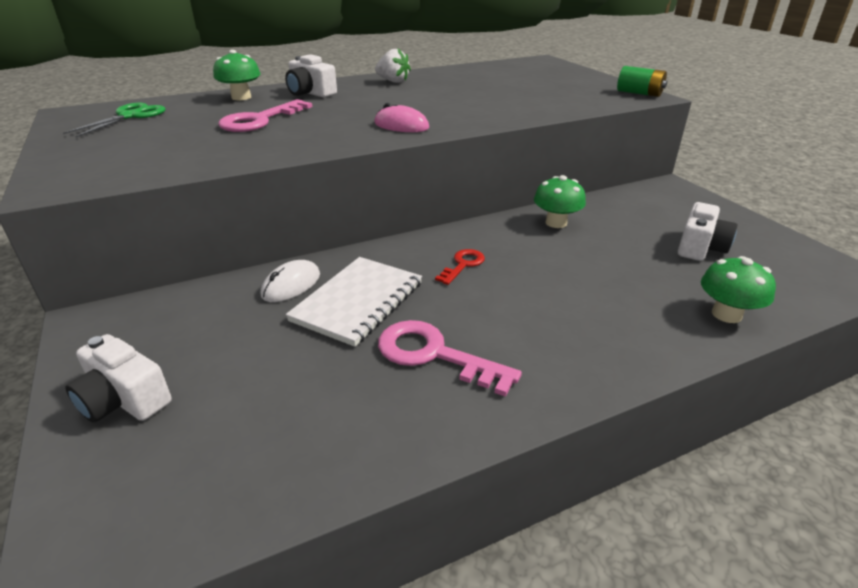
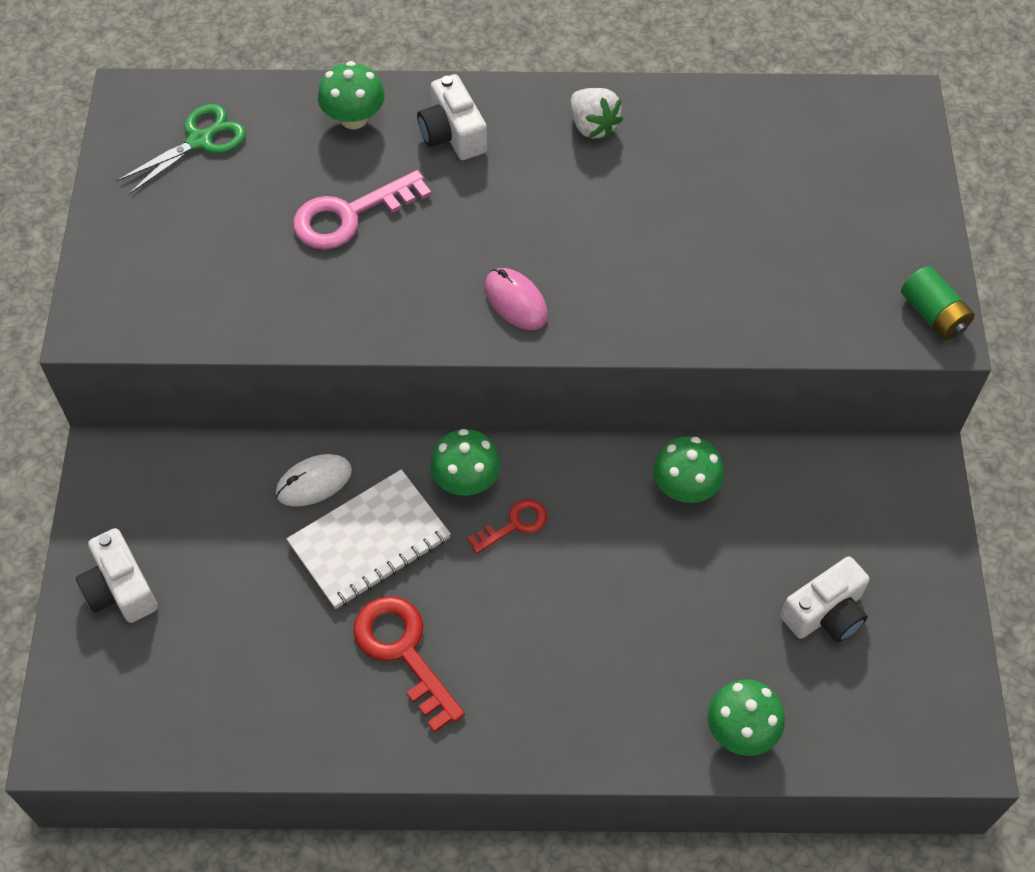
camera: 25 degrees right, 25 degrees up
(410, 255) = (466, 480): none -> green mushroom
(434, 355) = (403, 652): pink key -> red key

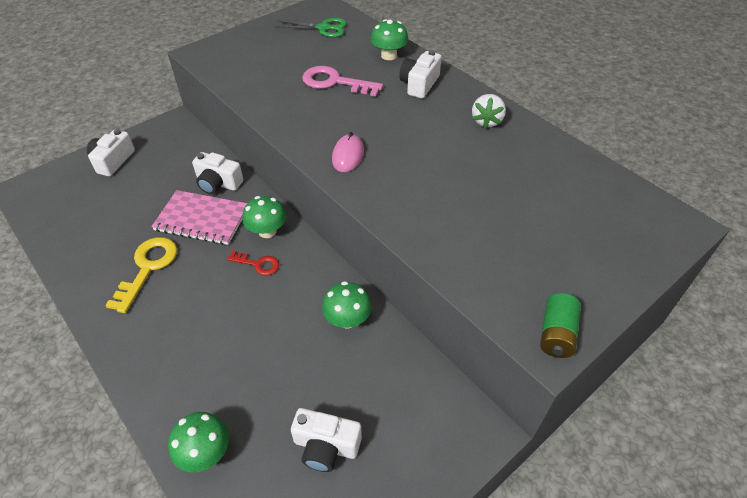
camera: 50 degrees right, 10 degrees down
(314, 482) = (218, 183): white mouse -> white camera
(369, 541) = (202, 219): white notebook -> pink notebook
(403, 652) = (147, 268): red key -> yellow key

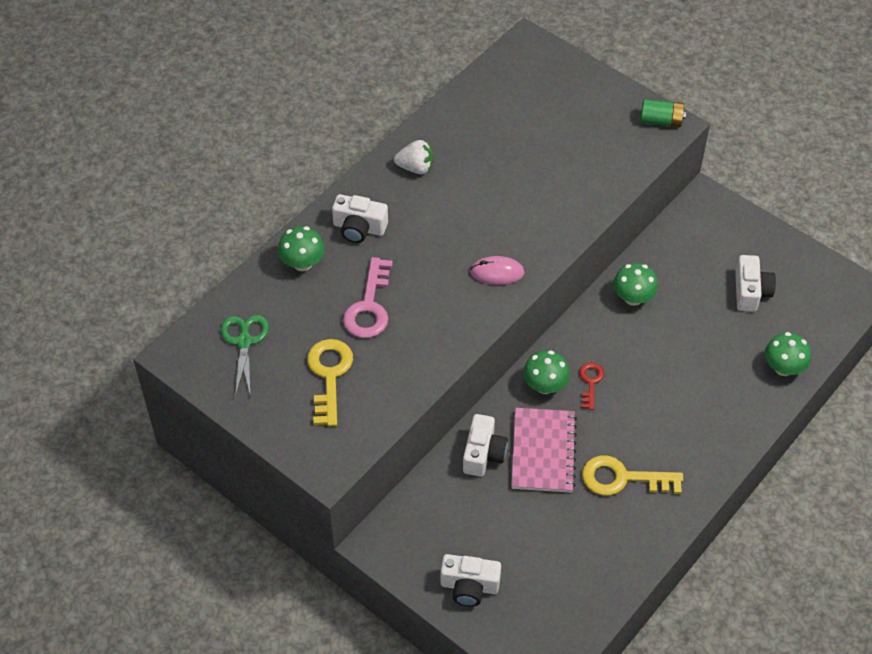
camera: 100 degrees left, 5 degrees up
(277, 59) = (329, 376): none -> yellow key

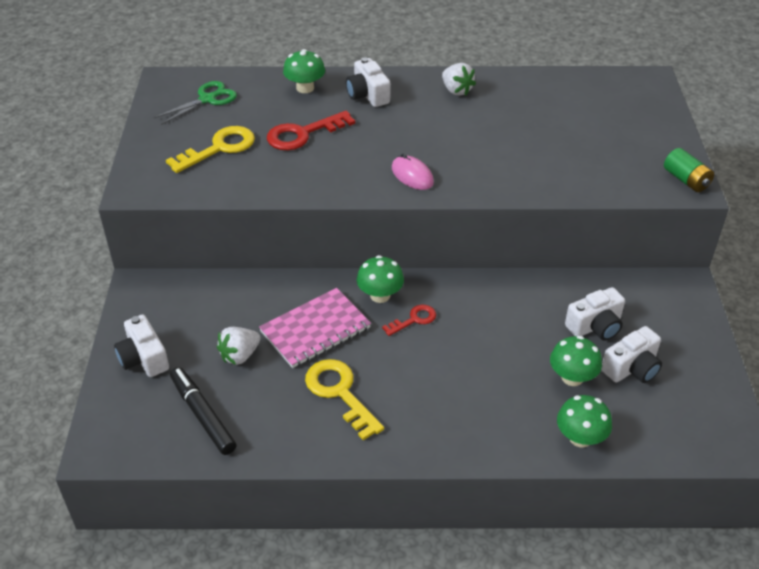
camera: 50 degrees right, 10 degrees down
(369, 306) = (303, 134): pink key -> red key
(483, 454) = (277, 297): white camera -> white camera (595, 326)
(526, 518) = (240, 355): none -> white strawberry
(568, 580) = (203, 415): none -> black marker
(633, 297) = (528, 298): green mushroom -> green mushroom (572, 377)

